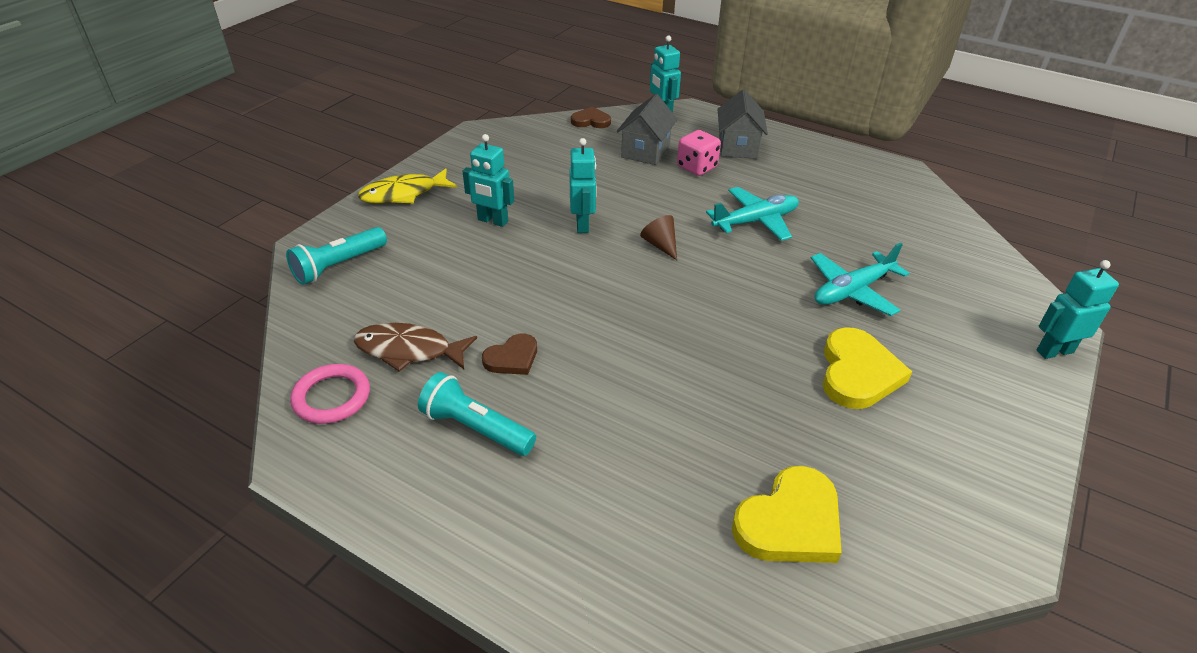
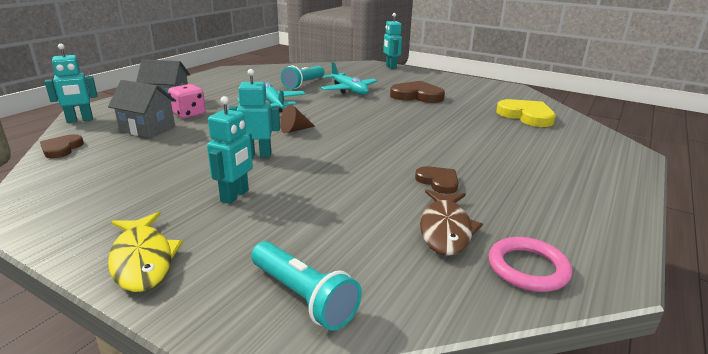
camera: 90 degrees left, 15 degrees down
(476, 428) = (519, 193): turquoise flashlight -> turquoise flashlight (303, 84)
(858, 373) = (417, 96): yellow heart -> brown heart

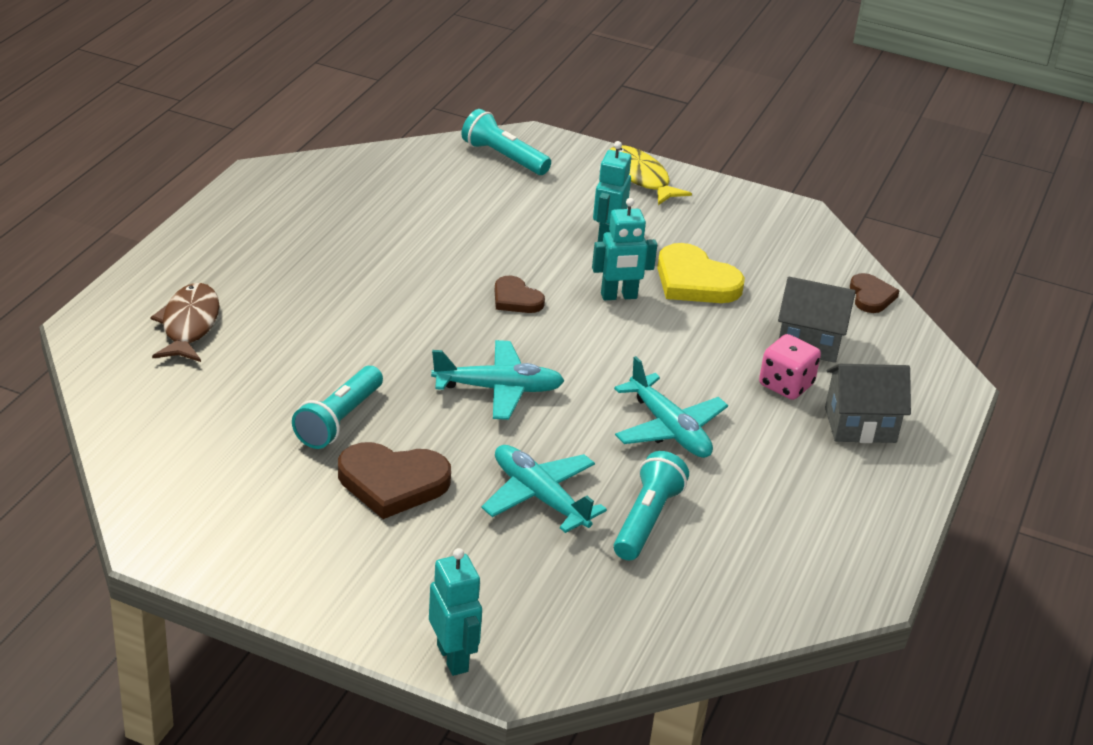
camera: 170 degrees right, 10 degrees up
(80, 120) = (929, 358): turquoise robot -> none
(295, 130) = (594, 352): brown cone -> none
(360, 118) = (499, 389): none -> turquoise plane
(438, 182) = (386, 262): brown heart -> brown heart (516, 299)
(445, 229) = (389, 208): brown fish -> brown fish (189, 325)
(448, 112) = (339, 420): none -> turquoise flashlight
(526, 116) = (194, 417): yellow heart -> yellow heart (695, 281)
(528, 268) = (326, 178): pink ring -> none

